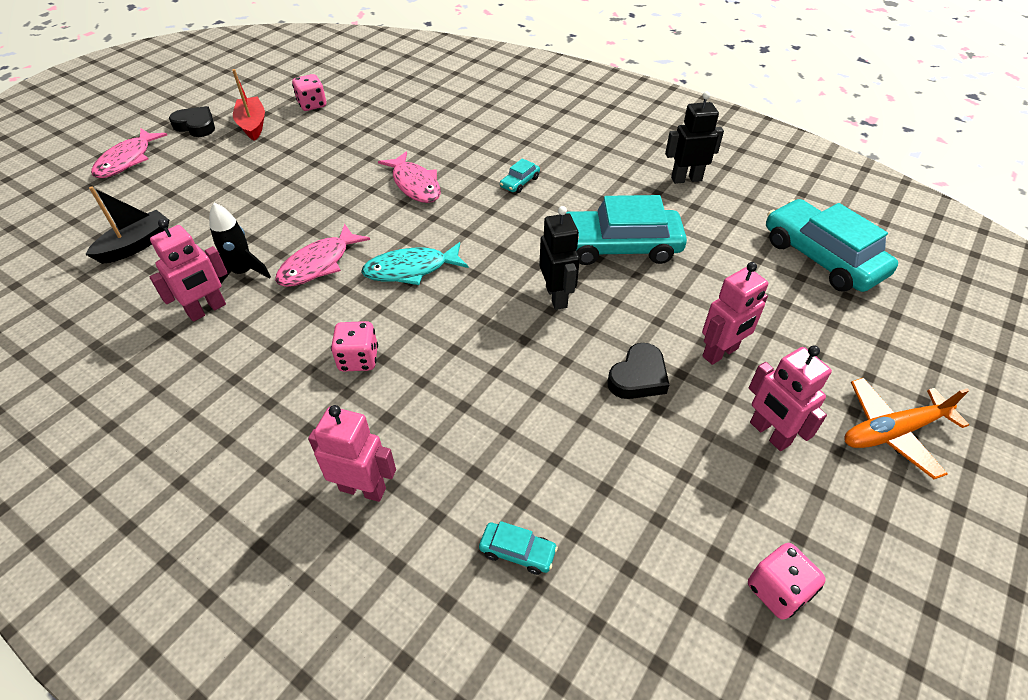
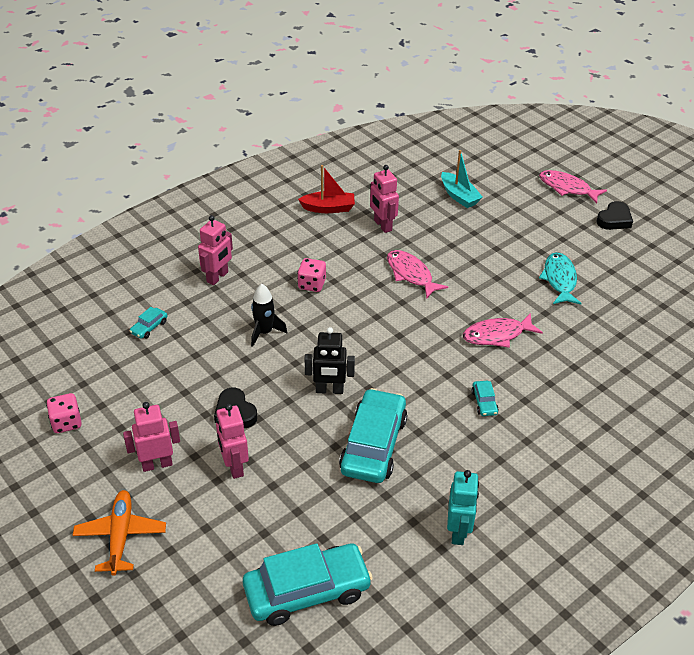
camera: 105 degrees right, 5 degrees down
(136, 245) = (459, 196): black boat -> turquoise boat
(243, 272) = (414, 240): black rocket -> black rocket (264, 332)
(253, 125) = (611, 249): red boat -> red boat (328, 208)
(312, 105) = (643, 286): pink dice -> none
(411, 269) = (388, 318): turquoise fish -> turquoise fish (559, 279)
(519, 182) = (484, 402): turquoise car -> turquoise car turned 150 degrees counterclockwise
(686, 179) = (458, 532): black robot -> turquoise robot

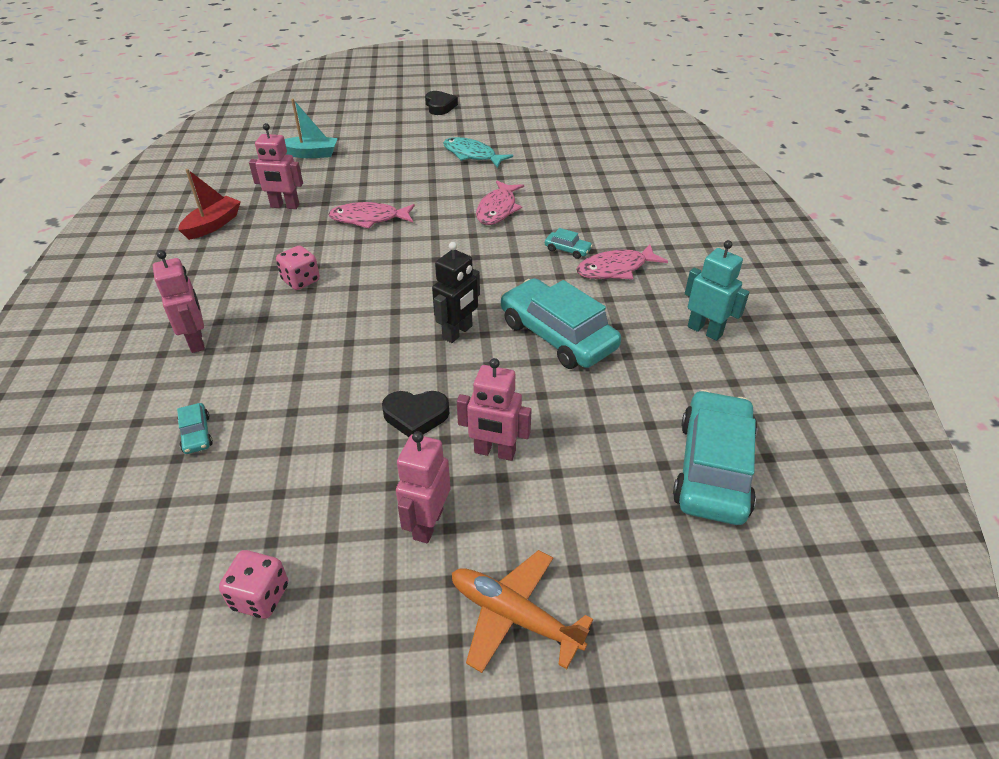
camera: 55 degrees left, 0 degrees up
(264, 332) = (325, 342): black rocket -> none
(567, 188) = (377, 108): pink fish -> pink fish (615, 269)

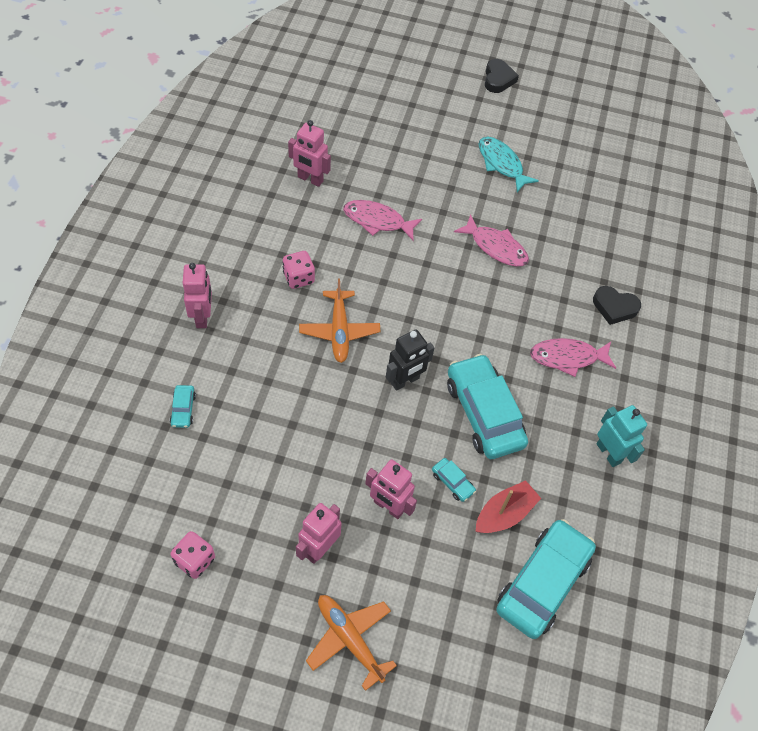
camera: 15 degrees right, 15 degrees up
(213, 225) = (244, 183): red boat -> red boat (504, 513)
(311, 154) = (352, 113): turquoise boat -> none
(365, 311) = (339, 331): none -> orange plane
(416, 416) = (343, 452): black heart -> black heart (614, 307)
(498, 209) = (495, 247): pink fish -> pink fish turned 90 degrees counterclockwise
(567, 250) = (536, 320): turquoise car -> turquoise car (452, 482)

